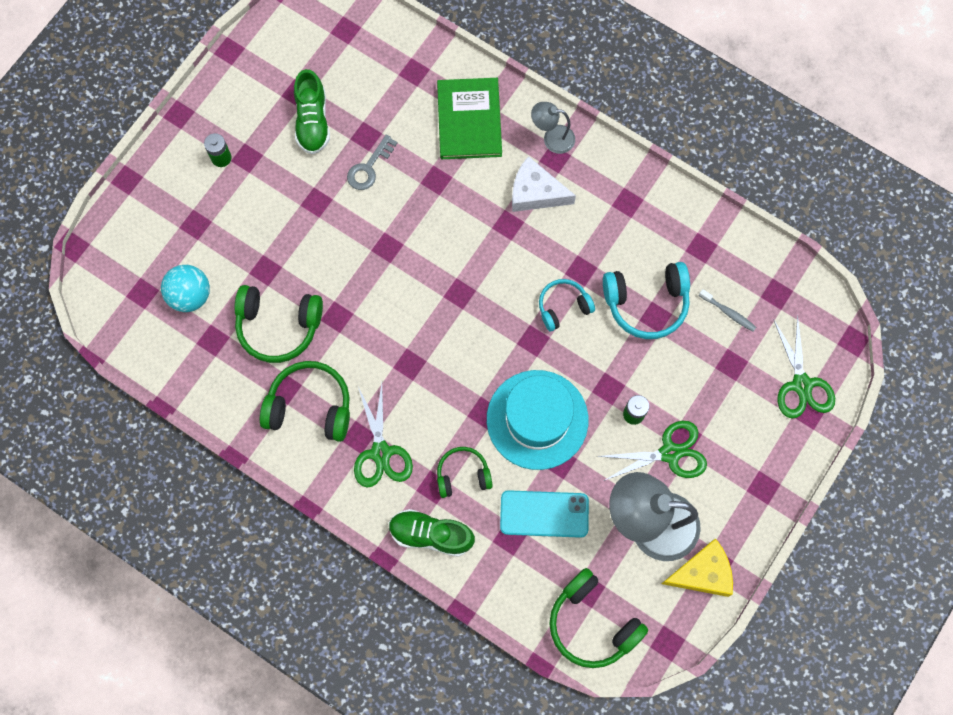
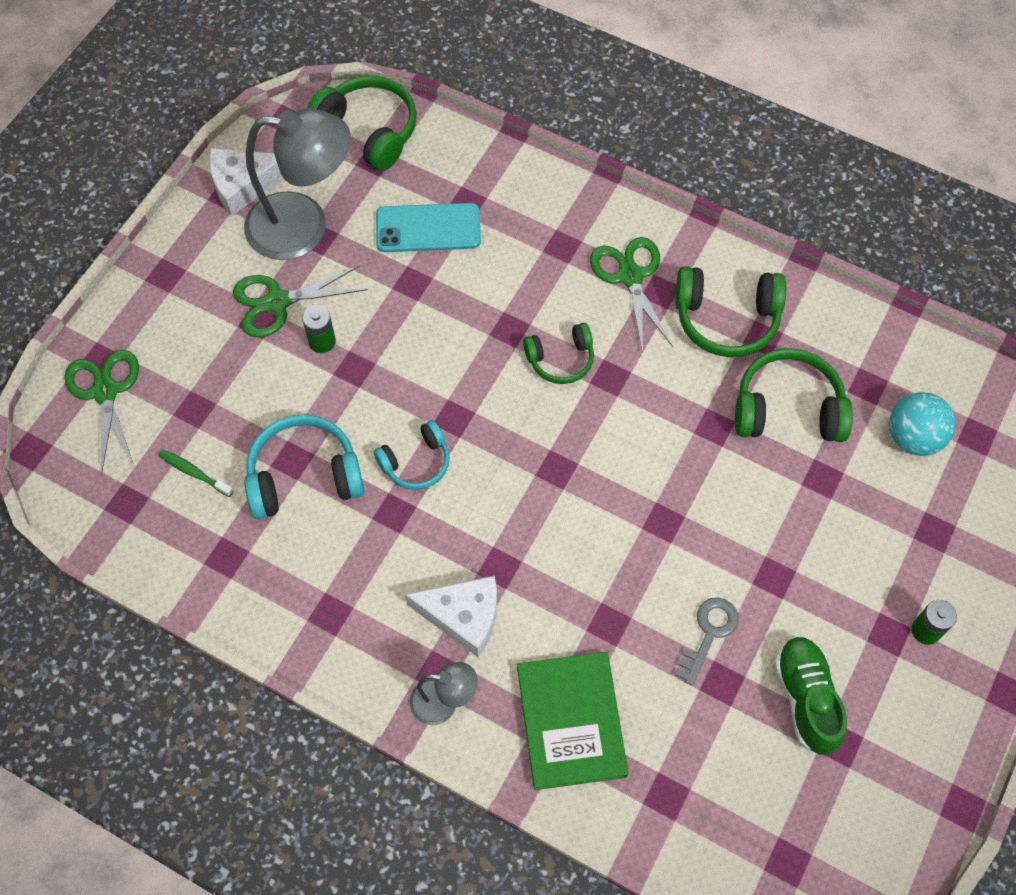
camera: 175 degrees right, 10 degrees down
(431, 535) = (558, 198): green shoe -> none
(463, 475) = (528, 260): green headphones -> green headphones (560, 359)
(537, 419) = (442, 326): turquoise hat -> none
(702, 573) = (243, 185): yellow cheese -> white cheese
(728, 313) = (194, 472): grey toothbrush -> green toothbrush

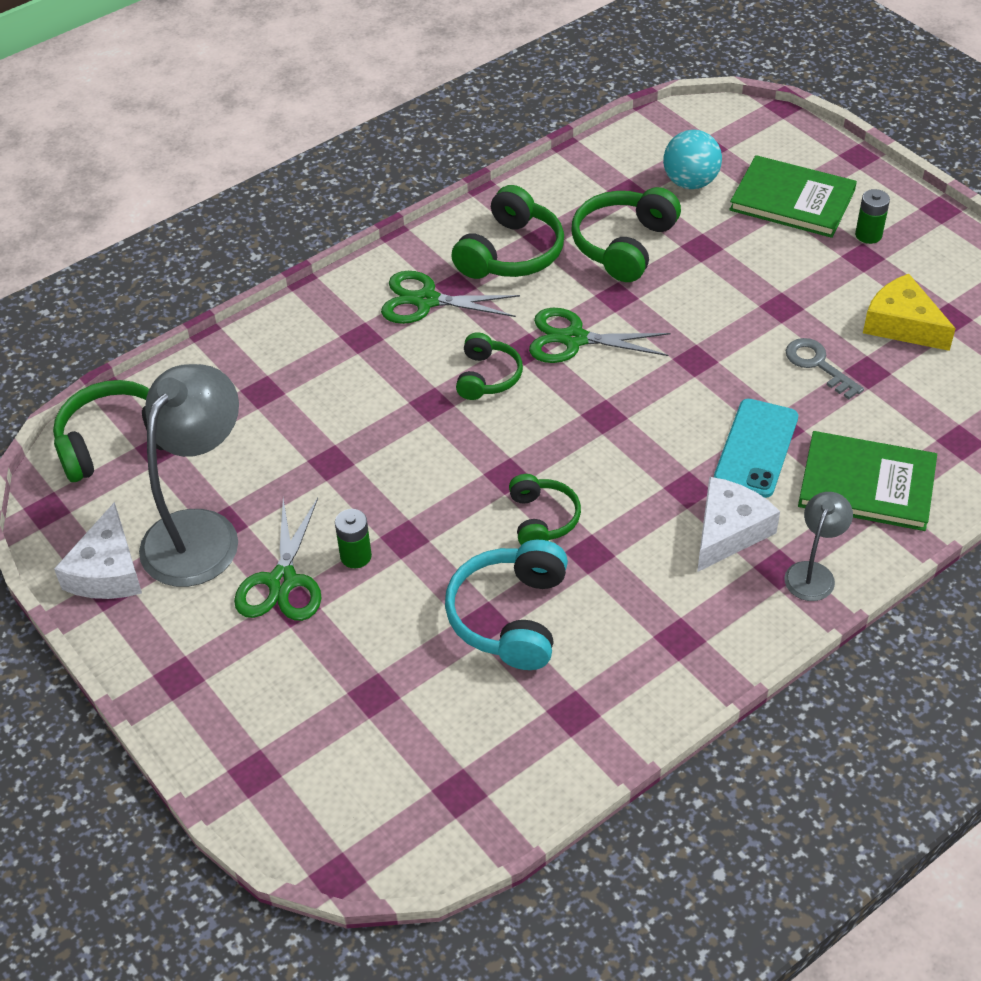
camera: 65 degrees left, 15 degrees down
(105, 392) = (301, 777): green scissors -> green scissors (574, 339)
(194, 472) = (454, 715): green toothbrush -> none
(416, 462) = (542, 519): turquoise headphones -> green headphones
(428, 228) = (273, 430): turquoise phone -> turquoise phone (756, 448)
(806, 699) = (902, 324): green shoe -> yellow cheese
(939, 541) = (792, 200): none -> green book

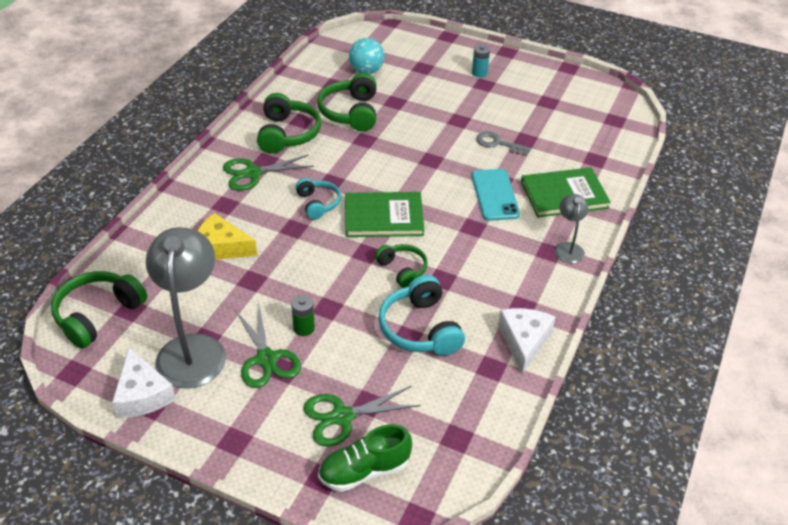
camera: 30 degrees left, 5 degrees down
(311, 786) = (364, 471): none -> green shoe
(487, 376) = (318, 203): green headphones -> turquoise headphones
(574, 339) = (355, 169): green scissors -> green scissors (342, 416)
(728, 531) = (510, 242): white cheese -> white cheese (524, 341)
(792, 200) = (428, 66): green book -> green book (383, 217)
(868, 235) = (479, 73): green battery -> turquoise battery
(902, 324) = (527, 112): yellow cheese -> yellow cheese (221, 247)

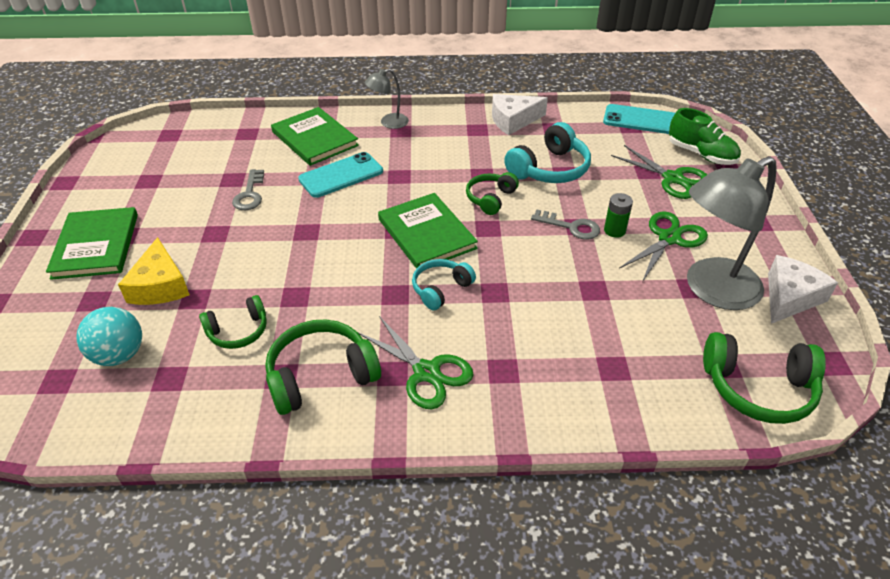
camera: 115 degrees left, 0 degrees up
(221, 247) = (572, 336): yellow cheese -> yellow cheese (160, 285)
(329, 302) = (571, 227): none -> grey key
(351, 112) = (238, 331): green headphones -> green headphones, size x0.62
(464, 457) = (640, 120): none -> turquoise phone
(479, 73) = (96, 245): turquoise battery -> green book

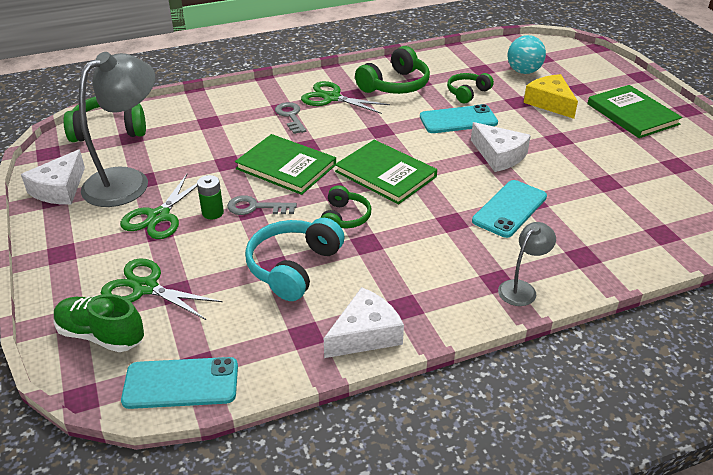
camera: 160 degrees right, 5 degrees down
(250, 194) = (572, 173): grey key -> grey key (290, 116)
(293, 286) = (458, 120): none -> turquoise phone
(296, 228) = (499, 155): none -> white cheese
(315, 139) = (582, 244): green book -> green book (286, 167)
(441, 289) = (348, 139): turquoise headphones -> none

